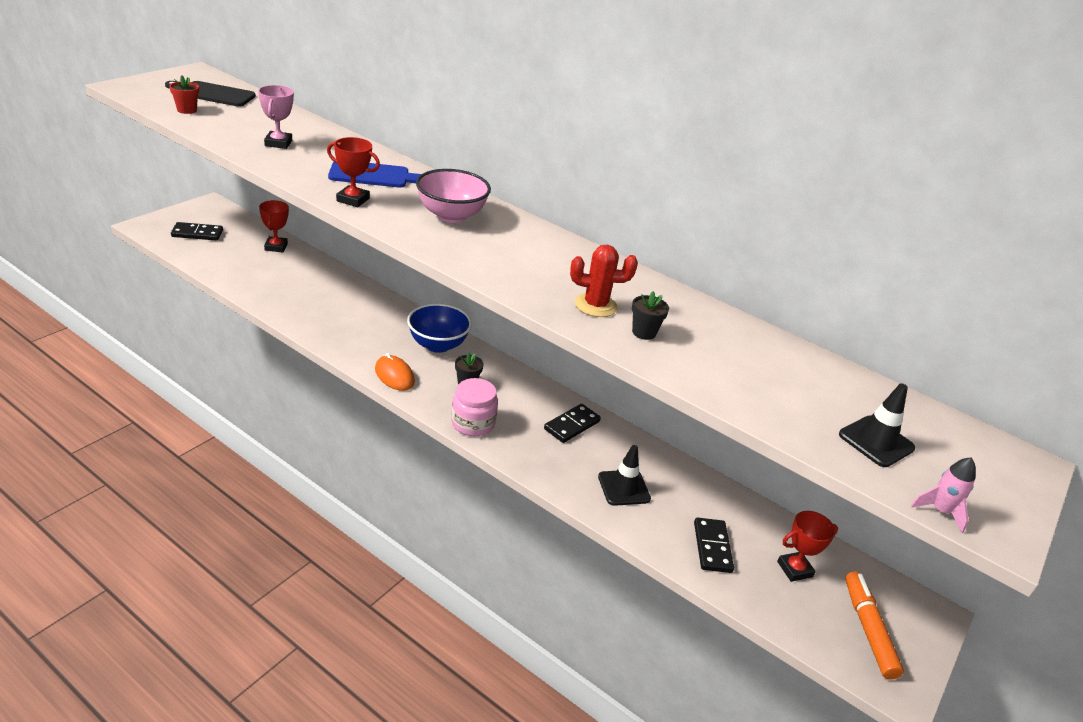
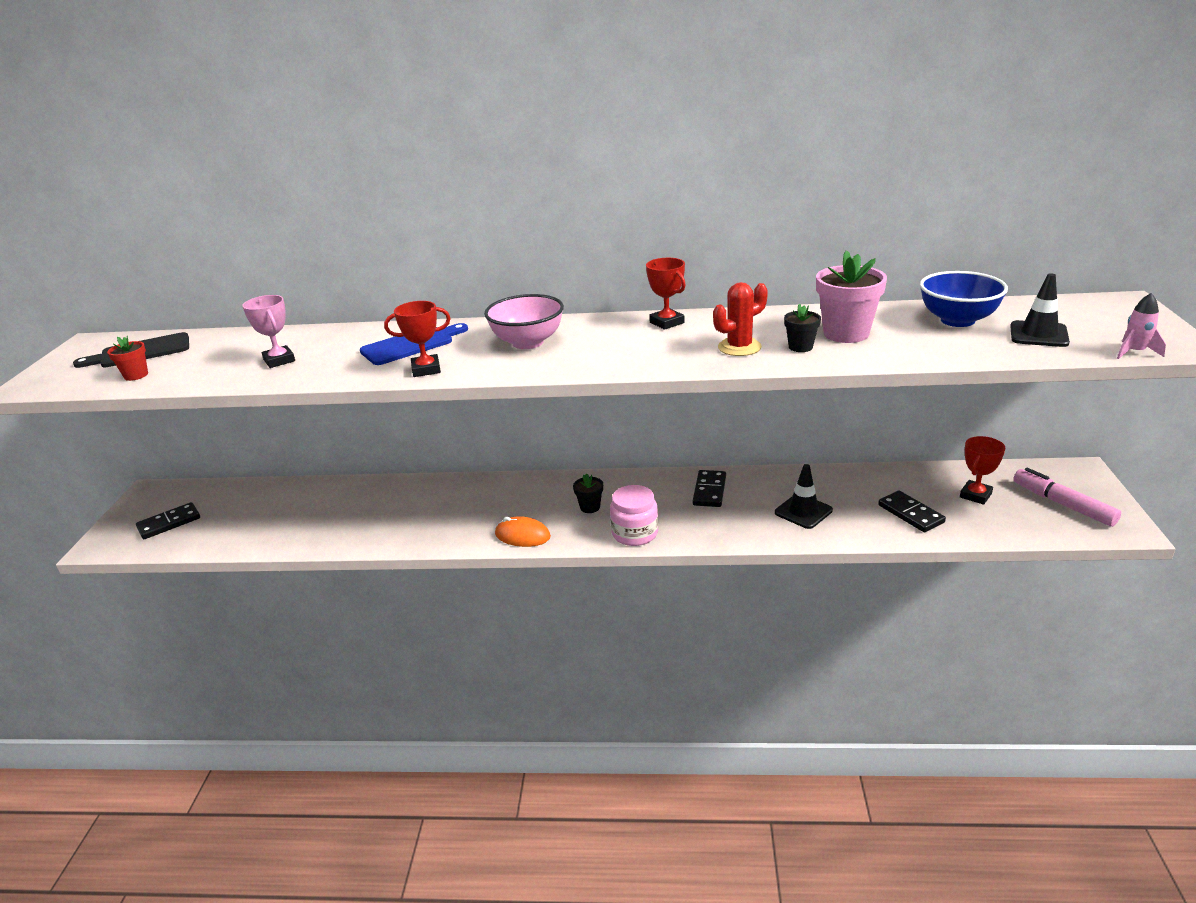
camera: 25 degrees left, 5 degrees down
(276, 247) = (269, 493): red trophy -> red trophy (667, 322)
(437, 345) = (527, 492): blue bowl -> blue bowl (957, 320)
(702, 342) = (846, 334): none -> pink flower pot
(868, 629) = (1063, 504): orange marker -> pink marker

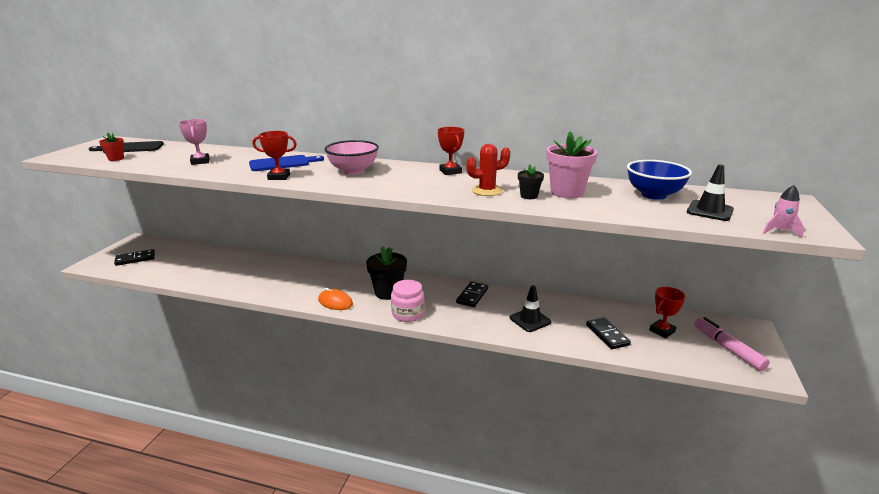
camera: 10 degrees right, 5 degrees down
(590, 507) = (388, 292): black flower pot -> black flower pot, size x1.91

